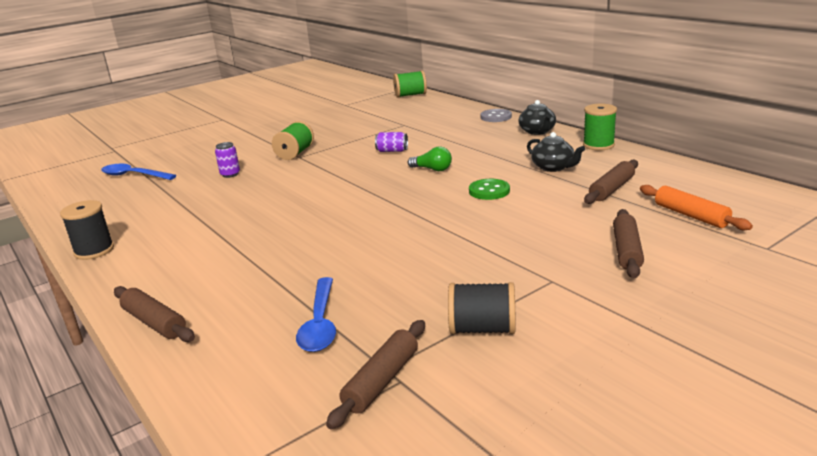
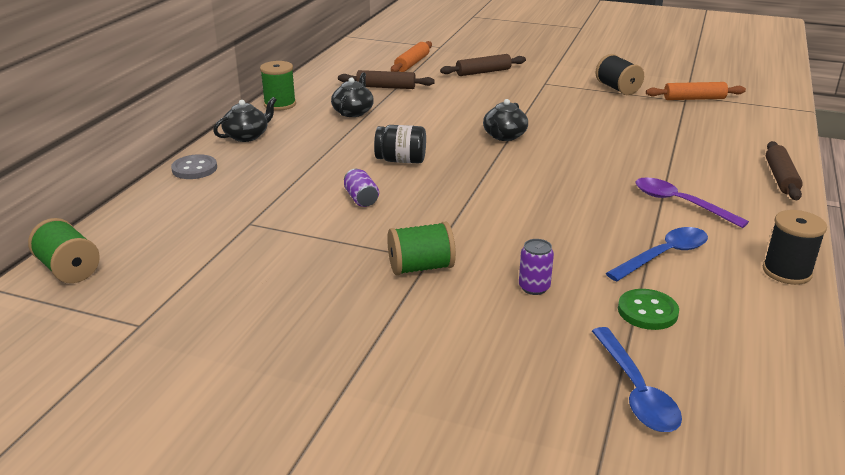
camera: 125 degrees left, 5 degrees up
(215, 249) = (679, 203): none -> purple spoon
(320, 324) = (684, 126): blue spoon -> blue spoon (664, 255)
(381, 381) = (694, 99): brown rolling pin -> orange rolling pin
(427, 215) = (504, 136): none -> black teapot
(432, 169) = (401, 160): green light bulb -> black jar
(489, 191) = (430, 125): green button -> green button (647, 311)

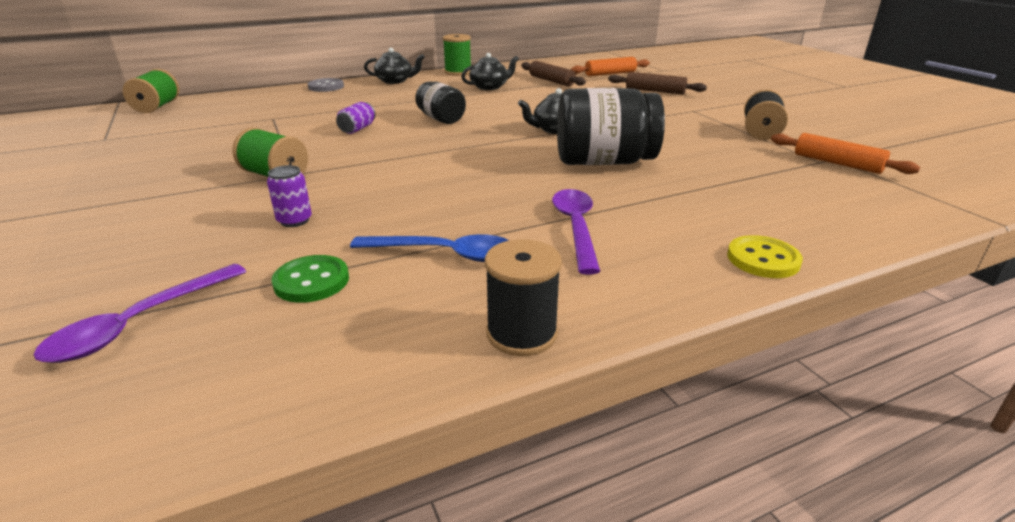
camera: 45 degrees right, 0 degrees up
(591, 150) = (604, 162): none -> black jar
(636, 391) = (138, 324): blue spoon -> purple spoon
(781, 178) = (763, 259): brown rolling pin -> yellow button

